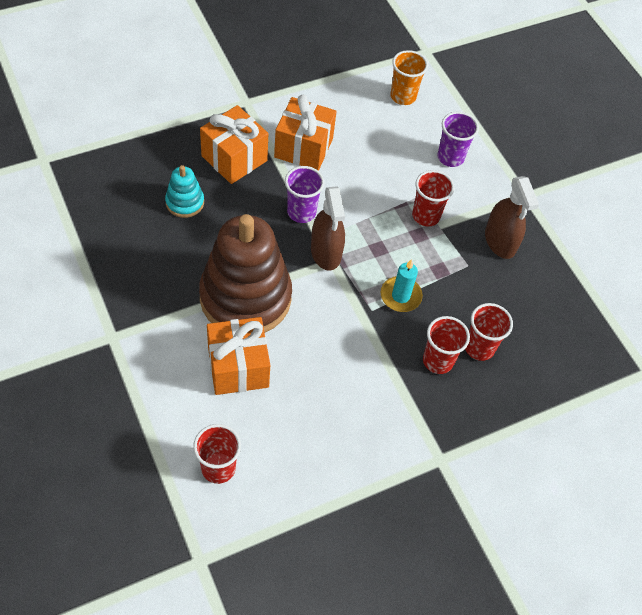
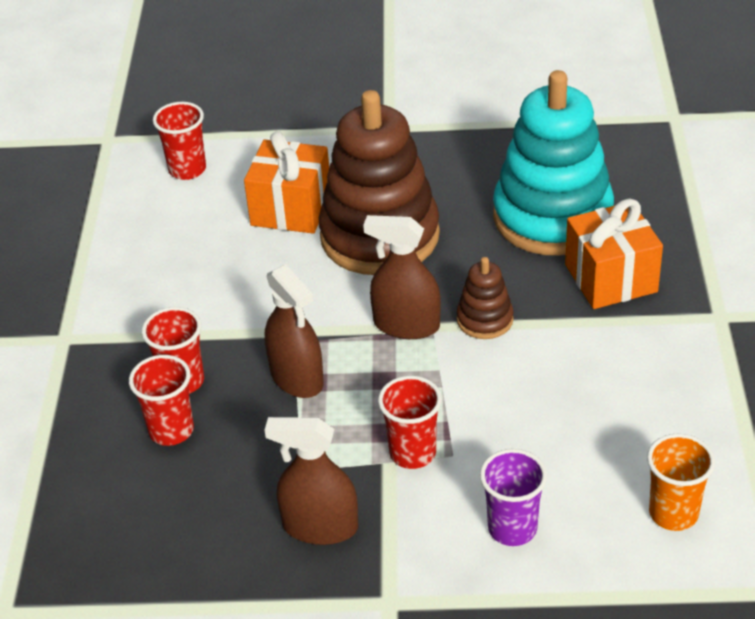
camera: 125 degrees right, 15 degrees down
(185, 202) = (552, 217): turquoise stacking toy -> turquoise stacking toy, size x2.25
(301, 212) = (485, 319): purple cup -> brown stacking toy
(303, 148) = (603, 354): orange gift -> none
(400, 296) = (297, 378): turquoise candle -> brown spray bottle

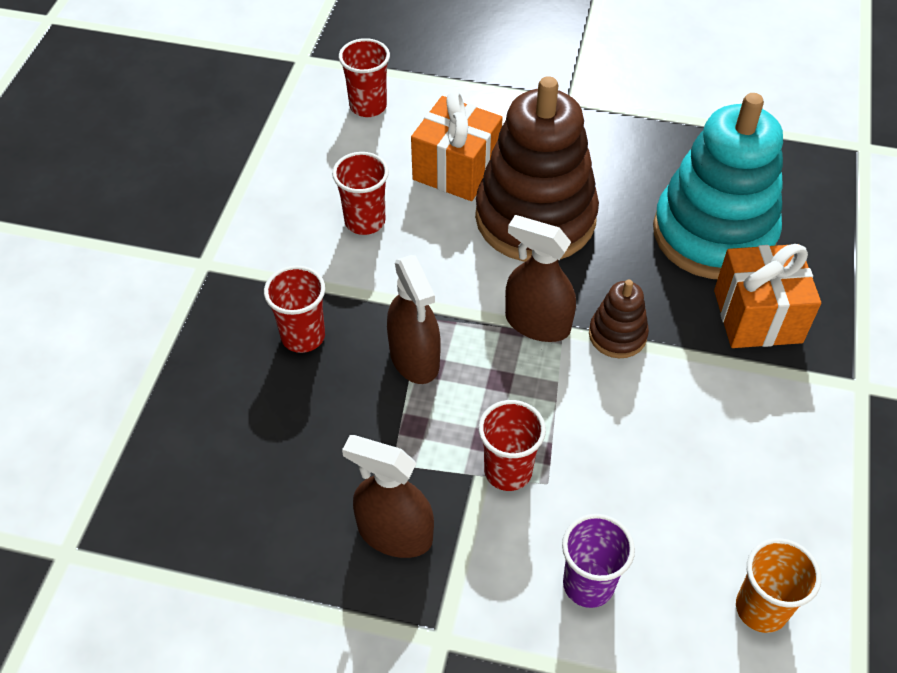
camera: 10 degrees right, 10 degrees up
(171, 430) = (278, 389): red cup -> red cup (365, 221)

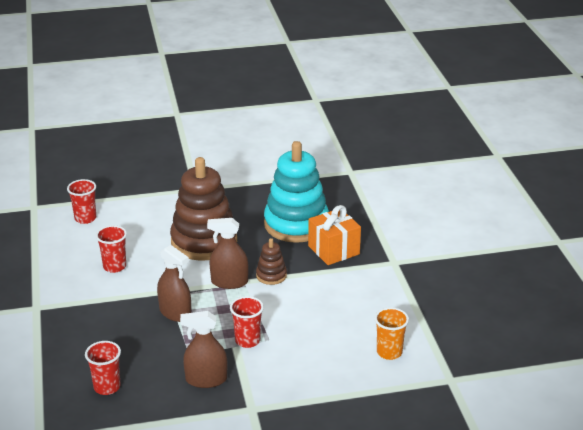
camera: 25 degrees left, 20 degrees down
(303, 336) = (111, 321): red cup -> red cup (107, 387)
(456, 169) = (151, 232): orange gift -> none
(588, 584) = (308, 368): purple cup -> none

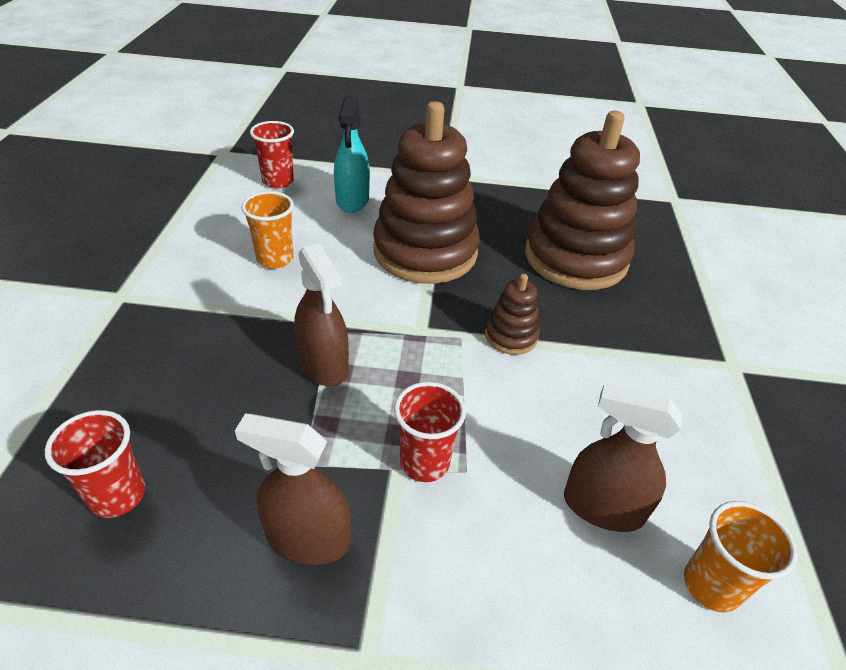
camera: 15 degrees right, 10 degrees up
(114, 266) = (275, 259): red cup -> orange cup
(142, 220) = (352, 200): none -> turquoise spray bottle
(229, 282) = (437, 330): brown spray bottle -> brown spray bottle (603, 507)
(296, 224) = (575, 258): turquoise stacking toy -> brown stacking toy
(334, 250) = (628, 316): orange gift -> none

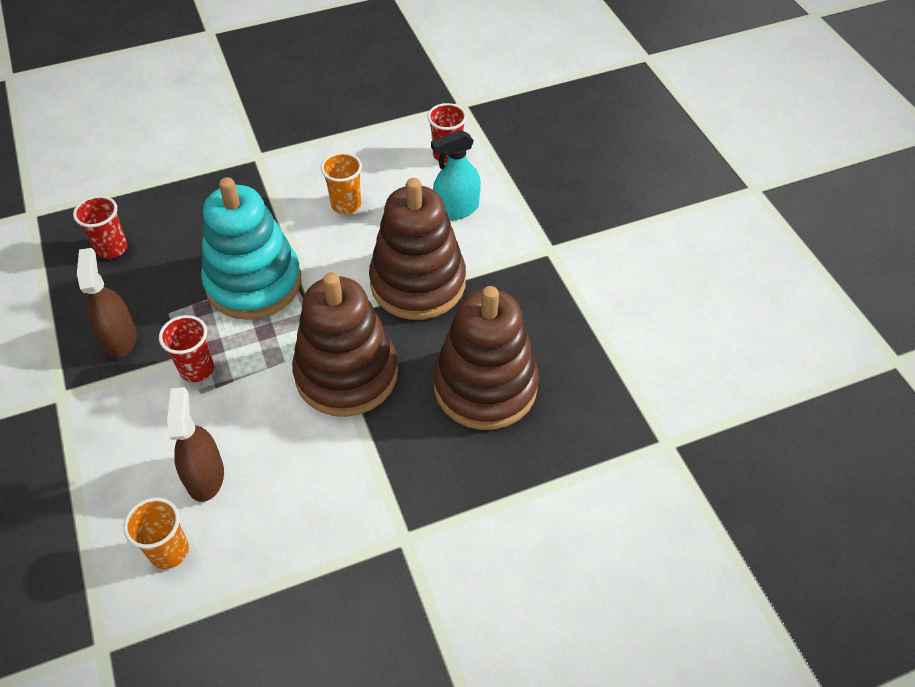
camera: 65 degrees right, 10 degrees up
(323, 364) = (254, 283): brown spray bottle -> turquoise stacking toy
(511, 336) = (346, 374): brown stacking toy -> brown stacking toy, size x2.25

